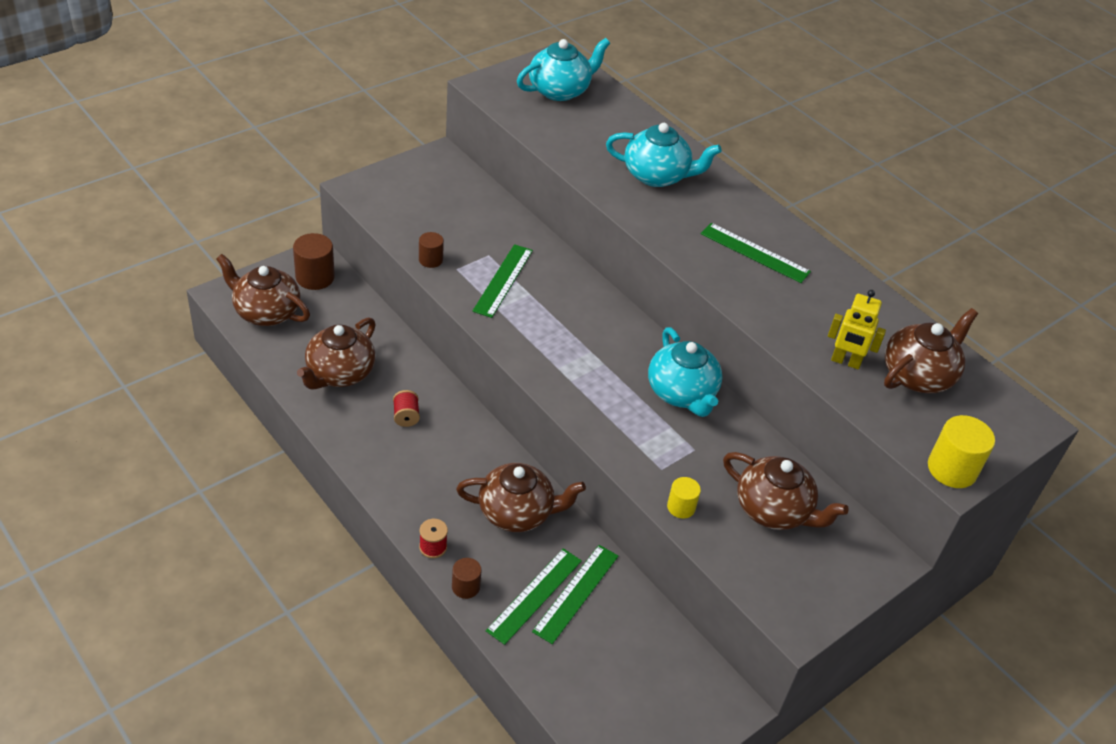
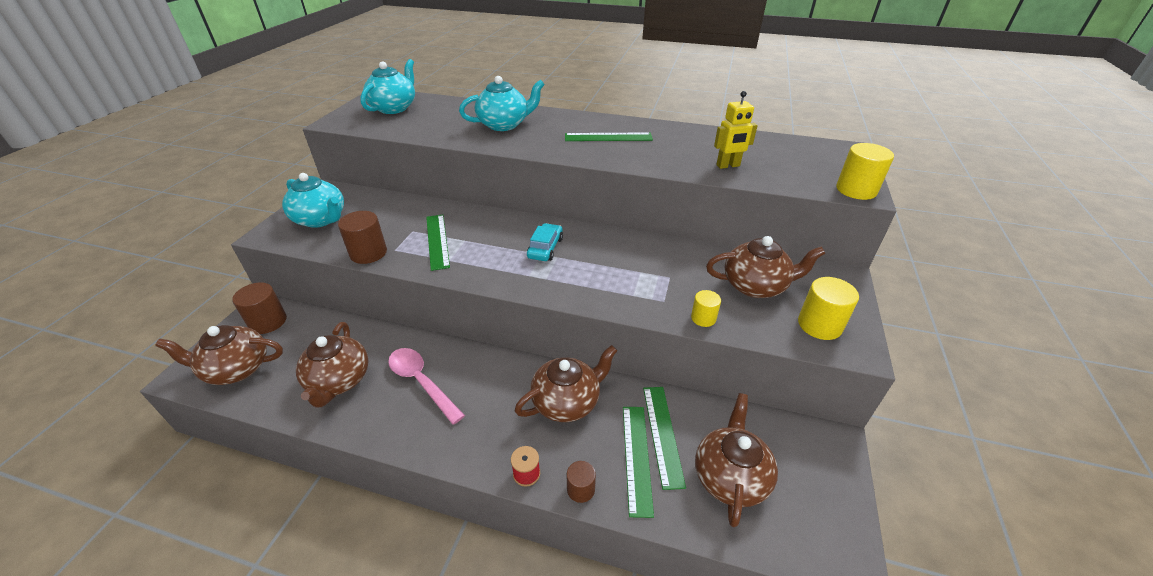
camera: 30 degrees left, 5 degrees down
(406, 416) = (421, 382): red spool -> pink spoon
(430, 260) = (368, 253): brown cylinder -> brown cylinder, size x1.67
(601, 347) = (545, 248): none -> turquoise car
(682, 393) = (625, 249): turquoise teapot -> turquoise teapot (321, 219)
(790, 583) = (819, 325): none -> yellow cylinder
(918, 375) = (771, 155): brown teapot -> brown teapot (730, 476)

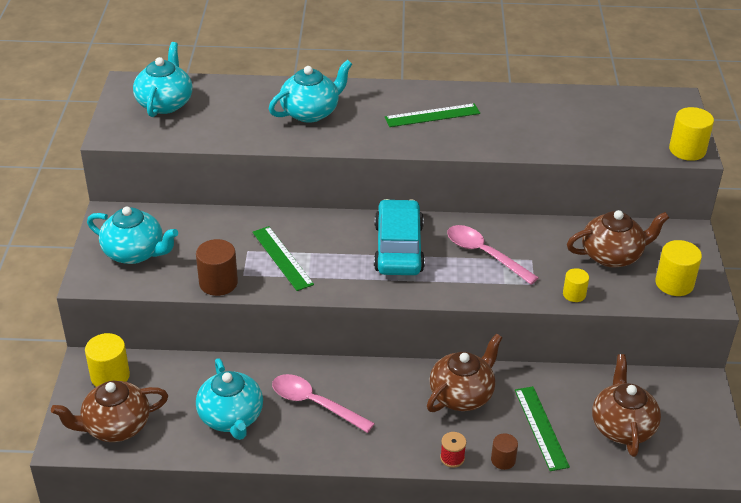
camera: 15 degrees left, 0 degrees up
(268, 322) = (110, 376): brown cylinder -> yellow cylinder
(339, 381) = (231, 418): brown teapot -> turquoise teapot
(545, 248) = (398, 248): turquoise car -> turquoise car, size x1.83
(624, 265) = (484, 254): none -> pink spoon
(662, 434) = (557, 405): green ruler -> none
(728, 166) = (565, 137): yellow robot -> none

